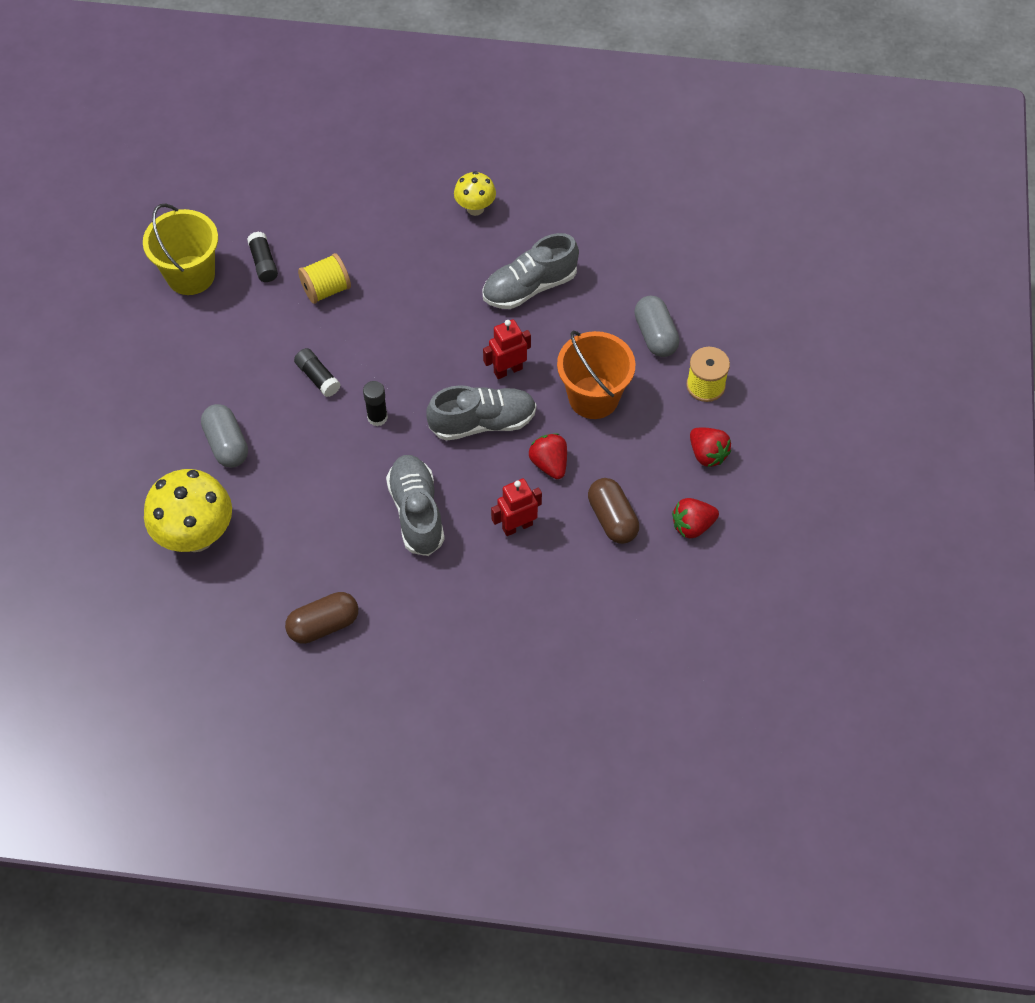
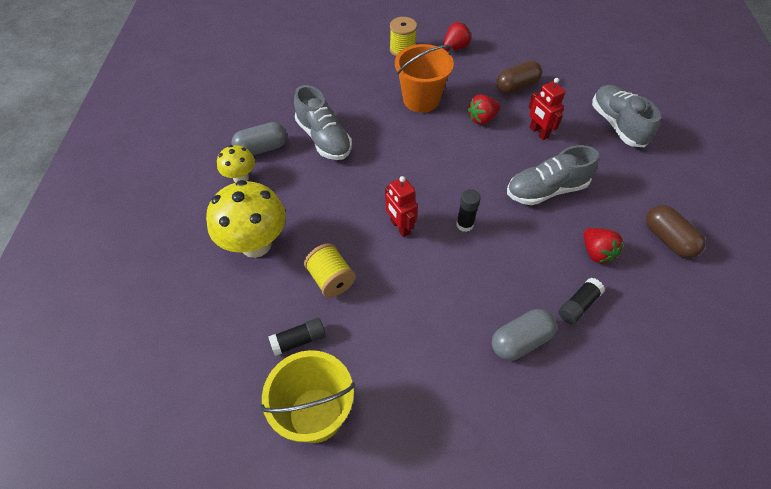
camera: 95 degrees left, 5 degrees down
(196, 536) = (626, 351): yellow mushroom -> yellow mushroom (256, 244)
(318, 377) = (431, 273): black glue stick -> black glue stick (578, 305)
(482, 422) = (455, 157): grey shoe -> grey shoe (617, 125)
(508, 370) = (404, 146): red robot -> red robot (400, 227)
(655, 335) = (364, 72): grey capsule -> grey capsule (262, 148)
(692, 525) = (510, 52): red strawberry -> red strawberry (596, 252)

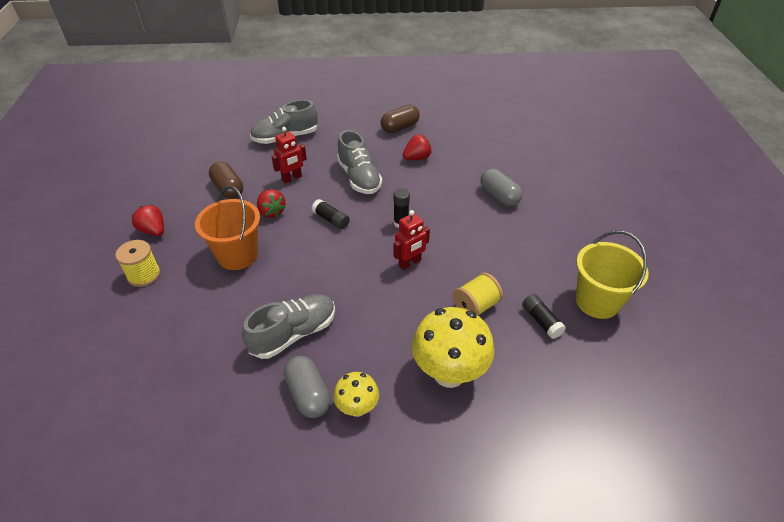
camera: 95 degrees left, 10 degrees down
(578, 305) = (463, 169): black glue stick -> black glue stick (331, 220)

